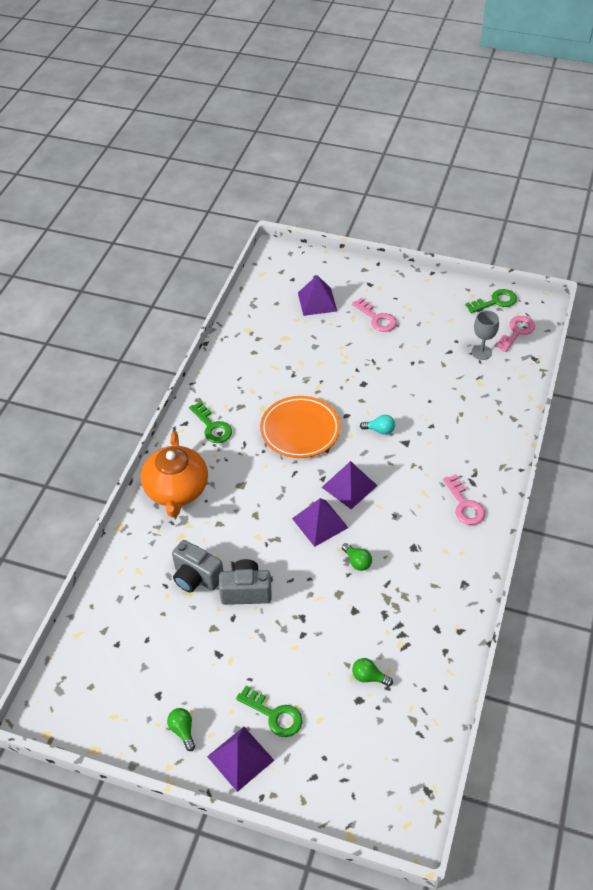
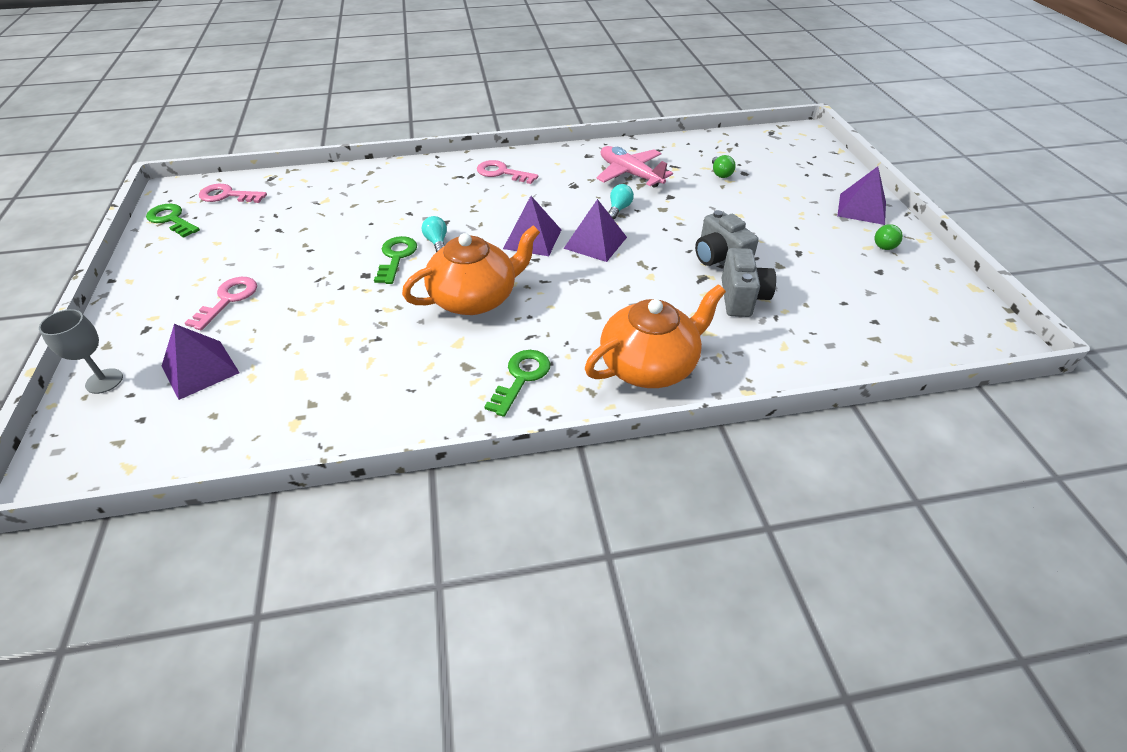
camera: 120 degrees left, 5 degrees down
(274, 715) = (808, 205): green key -> green key (396, 257)
(300, 430) = (475, 298): orange plate -> orange teapot
(357, 562) = (619, 209): green light bulb -> turquoise light bulb
(410, 600) = (630, 174): none -> pink plane
(464, 505) = (502, 173): pink key -> pink key turned 105 degrees counterclockwise
(481, 352) = (272, 209): grey goblet -> grey goblet (104, 381)

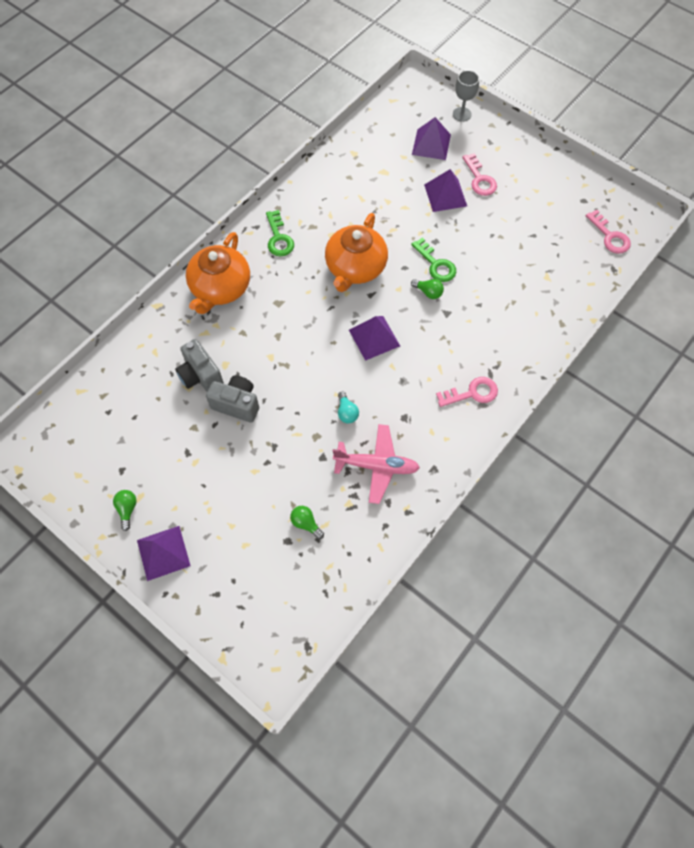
camera: 140 degrees right, 20 degrees up
(171, 220) = (604, 198): green key -> none
(228, 195) = (610, 236): pink key -> pink key turned 90 degrees clockwise
(437, 242) = (428, 292): turquoise light bulb -> green light bulb
(595, 242) = (331, 363): purple pyramid -> purple pyramid (445, 195)

